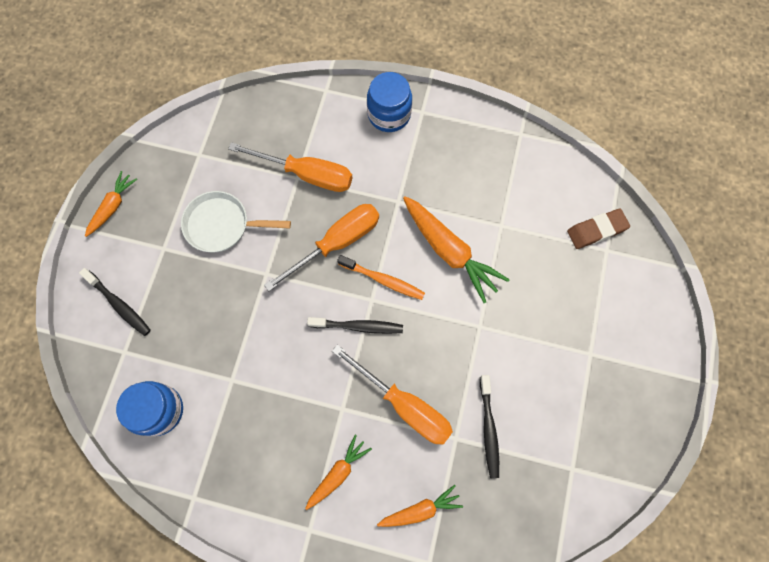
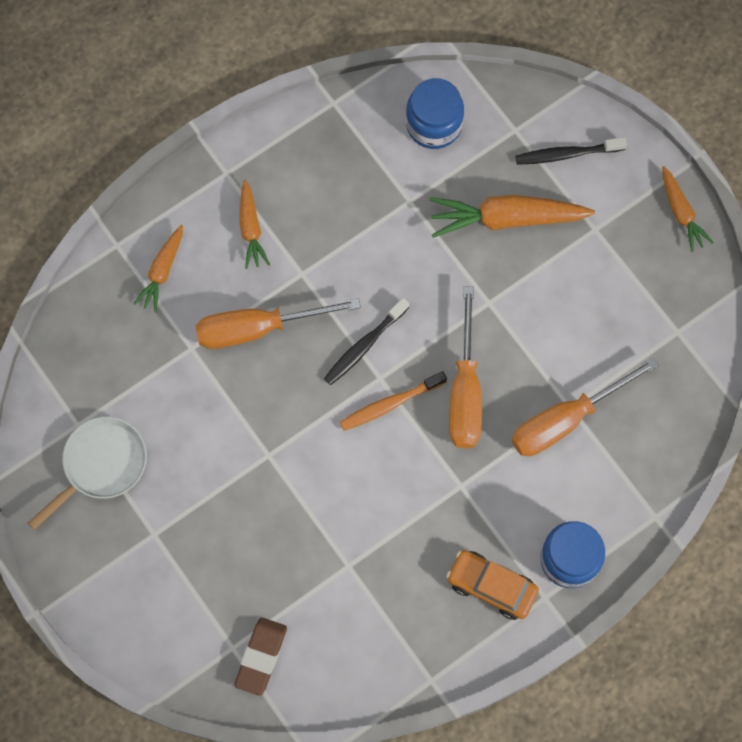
camera: 130 degrees right, 0 degrees up
(222, 225) = (576, 298): white pan -> white pan (101, 465)
(441, 142) = (491, 586): none -> orange car
(449, 251) = (365, 491): orange carrot -> orange carrot (506, 219)
(488, 428) = (174, 383): black toothbrush -> none

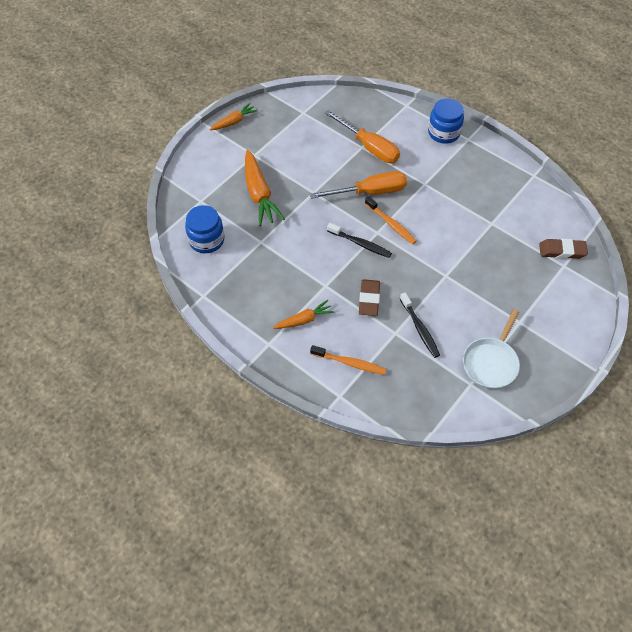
camera: 105 degrees left, 15 degrees down
(101, 465) = (491, 362): white pan -> white pan turned 90 degrees counterclockwise
(162, 271) = (349, 363): orange carrot -> orange toothbrush
(258, 328) = (369, 299): orange screwdriver -> brown eraser
(491, 586) = (473, 160): orange car -> none
(567, 154) = (211, 175): black toothbrush -> black toothbrush (419, 328)

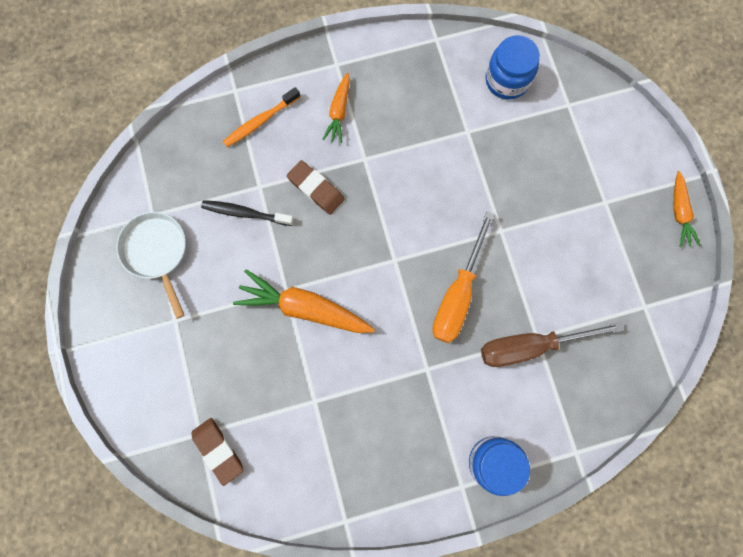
camera: 125 degrees right, 20 degrees up
(259, 194) = (538, 170): orange carrot -> orange carrot (304, 307)
(360, 244) = (392, 230): black toothbrush -> none
(369, 147) = (531, 346): orange screwdriver -> brown screwdriver
(391, 224) = (395, 283): orange toothbrush -> none
(562, 251) = (218, 450): brown eraser -> brown eraser turned 75 degrees counterclockwise

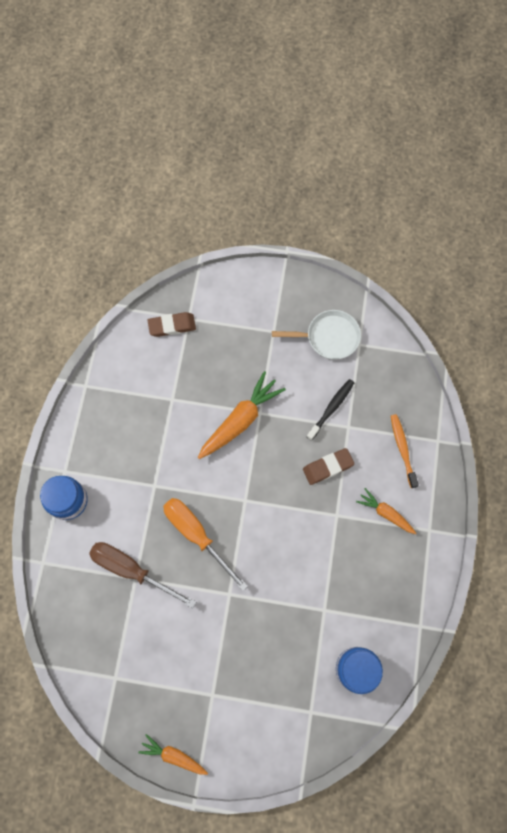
camera: 115 degrees right, 5 degrees down
(531, 346) = (132, 570): brown screwdriver -> brown screwdriver turned 75 degrees counterclockwise

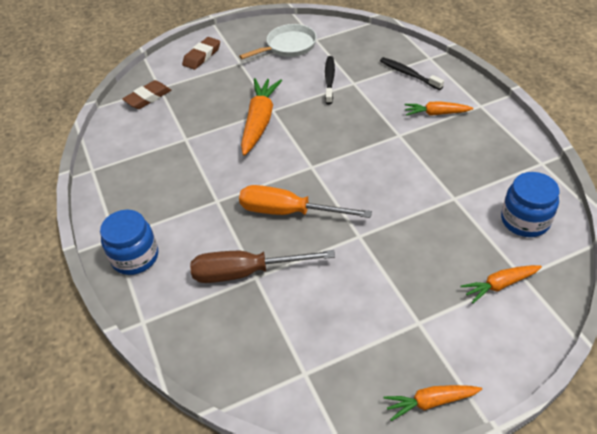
camera: 30 degrees left, 25 degrees down
(289, 707) = (499, 285): none -> orange carrot
(328, 467) = (361, 112): brown eraser -> brown eraser (202, 56)
(402, 449) = (409, 74): orange toothbrush -> black toothbrush

